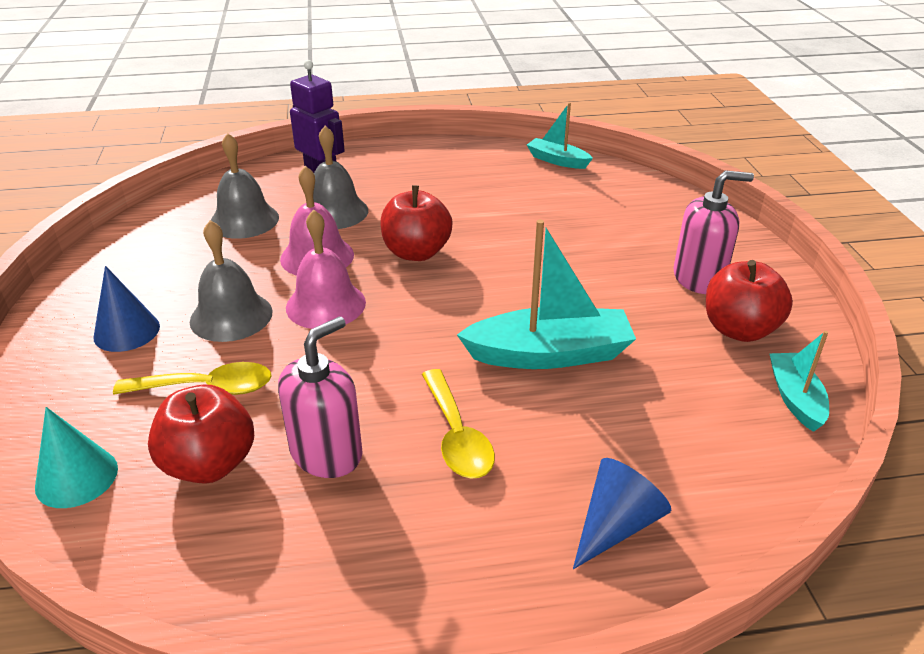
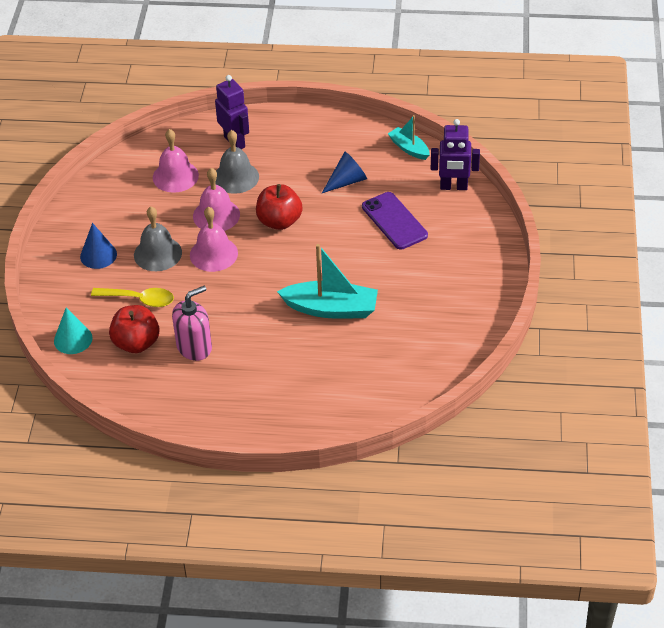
camera: 15 degrees right, 10 degrees up
(244, 220) = (175, 176): grey bell -> pink bell
(457, 436) = (262, 349): yellow spoon -> none
(583, 233) = (394, 221): none -> purple phone
(615, 525) = (321, 406): blue cone -> blue cone (347, 181)
(639, 189) = (453, 187): none -> purple robot
(699, 278) = (449, 270): pink soap dispenser -> none
(739, 329) = (450, 310): red apple -> none
(795, 398) = (453, 358): turquoise boat -> none

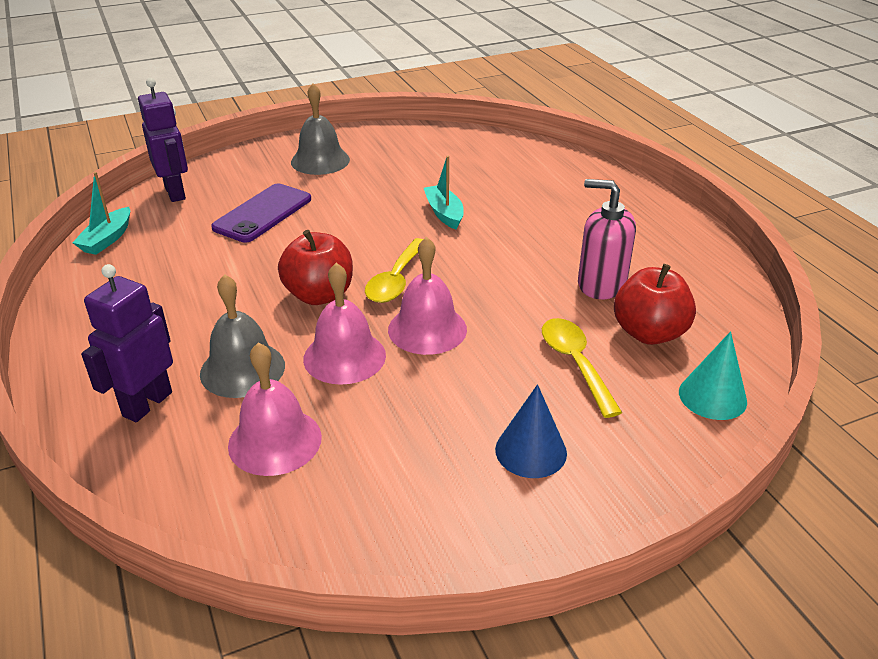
camera: 120 degrees left, 10 degrees down
(157, 253) = (471, 384): grey bell -> grey bell (320, 160)
(270, 257) = (396, 280): none -> yellow spoon
(331, 309) = (444, 213): turquoise boat -> turquoise boat, size x0.57
(347, 181) = (201, 266): blue cone -> none

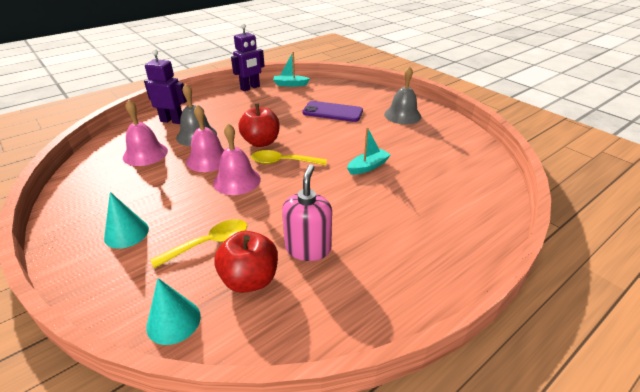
camera: 75 degrees right, 0 degrees up
(175, 193) = (339, 88): purple robot -> purple robot (250, 88)
(531, 451) = (126, 233): blue cone -> turquoise cone

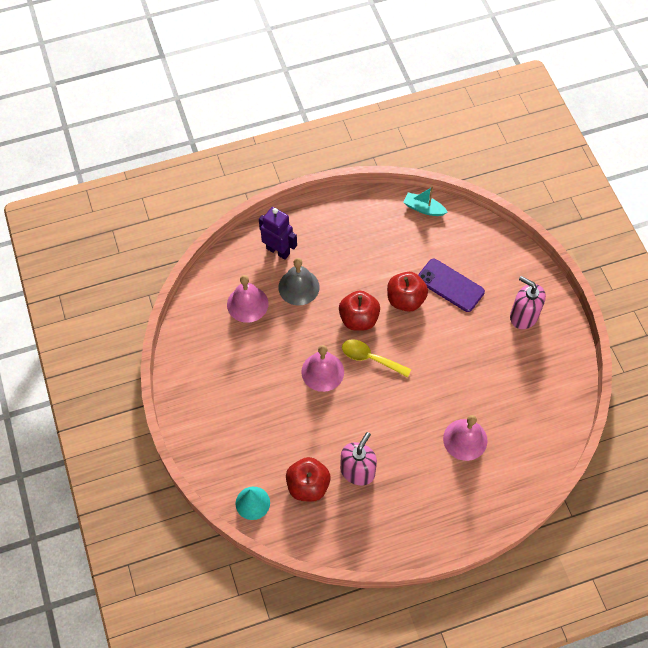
camera: 20 degrees right, 25 degrees up
(126, 233) = (226, 409): turquoise cone -> none
(208, 159) = (303, 331): pink bell -> pink bell (465, 439)
(209, 243) = (286, 441): yellow spoon -> none
(250, 88) = (375, 203): purple robot -> none
(299, 125) = (405, 300): none -> red apple
(368, 167) = (446, 390): turquoise boat -> none
(402, 115) = (523, 316): grey bell -> pink soap dispenser

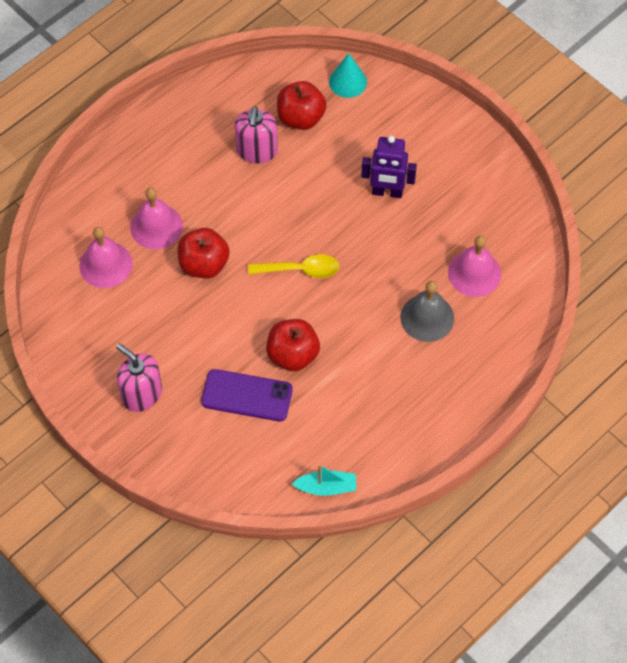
camera: 155 degrees right, 0 degrees up
(278, 251) = (477, 351): purple robot -> purple robot (387, 192)
(322, 371) = (346, 234): pink bell -> pink bell (105, 264)
(358, 319) = (336, 309): red apple -> red apple (204, 264)
(523, 316) = (141, 394): pink soap dispenser -> pink soap dispenser turned 150 degrees counterclockwise

